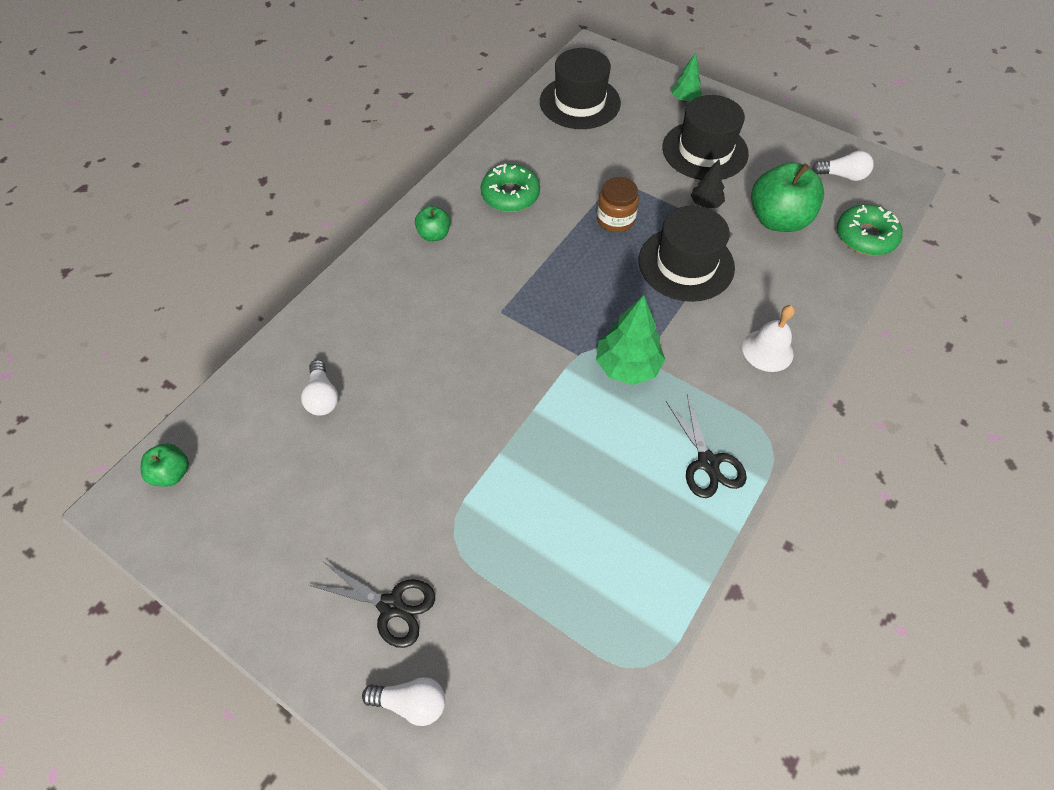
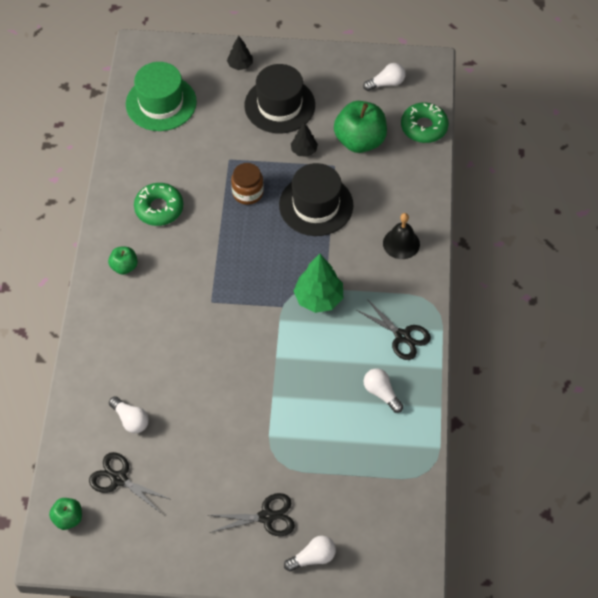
camera: 30 degrees left, 0 degrees up
(259, 457) = (119, 479): none -> black scissors
(580, 102) = (161, 103): black hat -> green hat
(639, 522) = (381, 393): none -> white light bulb
(685, 99) = (240, 65): green tree -> black tree
(767, 350) = (401, 243): white bell -> black bell

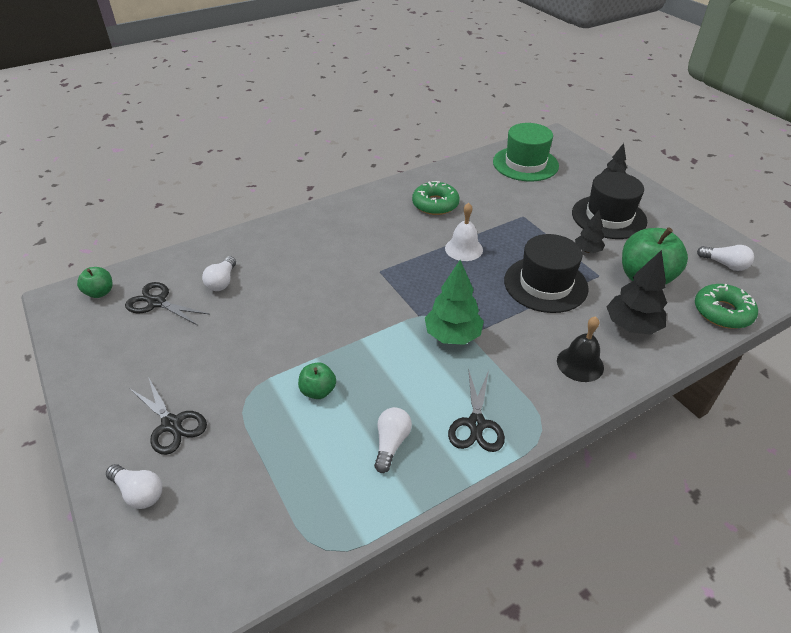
camera: 55 degrees right, 15 degrees down
(119, 479) = (157, 302): black scissors -> black scissors turned 60 degrees counterclockwise
(124, 267) = (364, 212): green apple -> green apple (318, 391)
(233, 228) = (464, 249): none -> white bell
(247, 193) = (506, 240): brown jar -> none
(394, 187) = (632, 326): none -> black tree

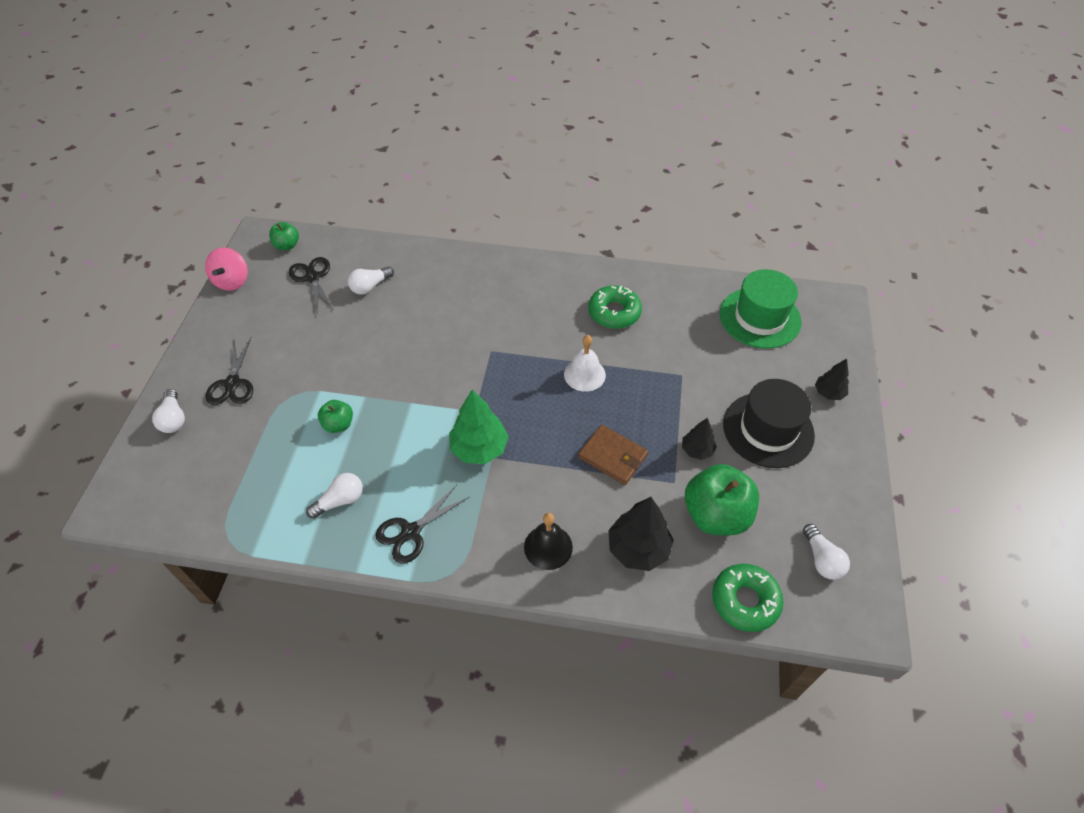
camera: 40 degrees right, 10 degrees up
(71, 347) = (232, 281): none -> pink spinning top
(545, 284) = (613, 456): black hat -> brown wallet

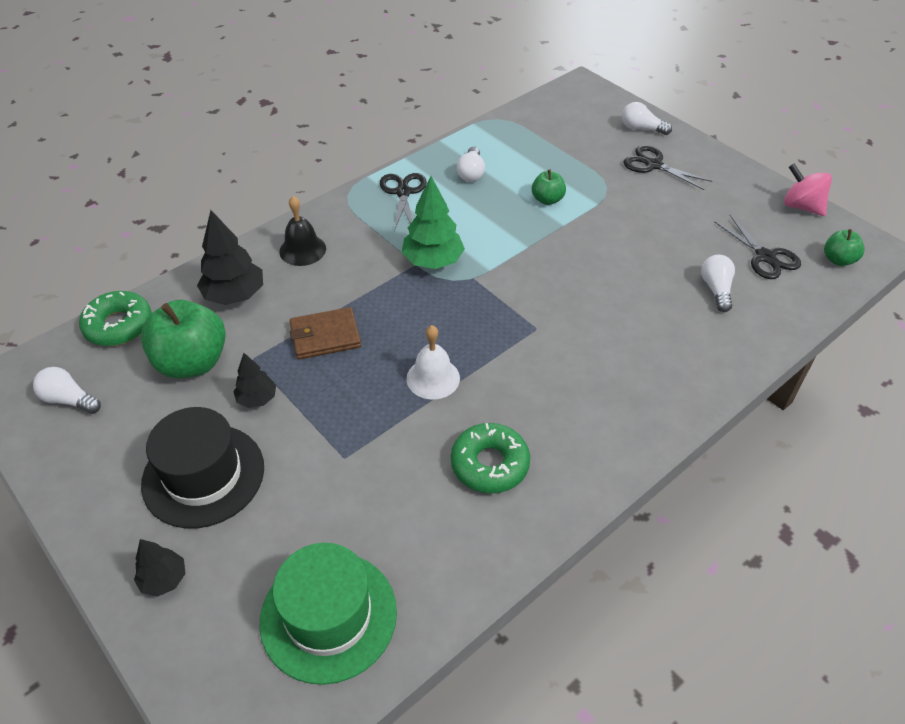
camera: 130 degrees right, 5 degrees down
(312, 277) = (765, 257): black scissors -> black scissors turned 45 degrees clockwise

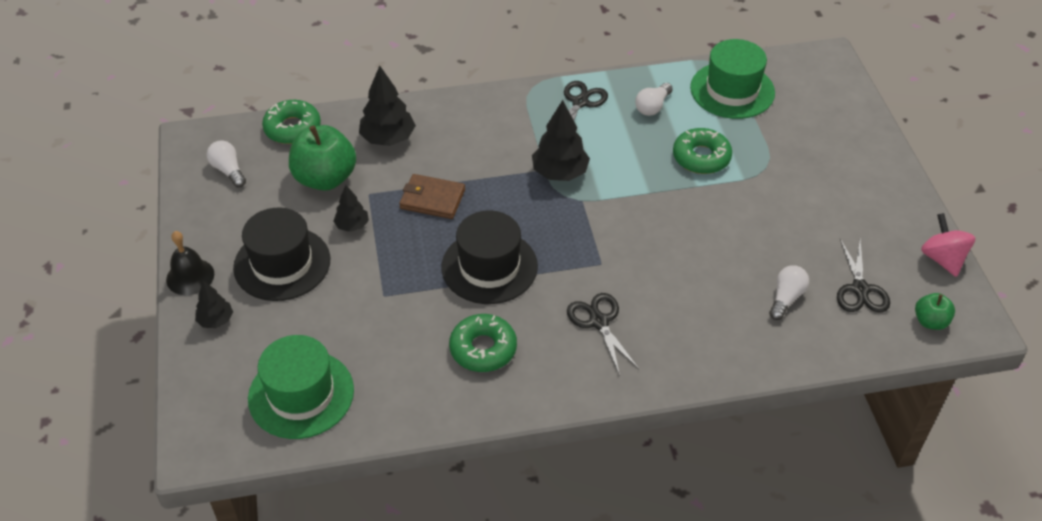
camera: 30 degrees right, 0 degrees up
(302, 250) = (463, 121): black bell -> black bell (190, 276)
(433, 261) = (559, 173): green tree -> black tree
(433, 378) = (489, 267): white bell -> black hat
(527, 136) = (732, 90): none -> green hat
(547, 199) = (701, 157): green apple -> green donut
(641, 129) = (850, 123): white light bulb -> none
(653, 165) = (830, 163): black scissors -> black scissors (599, 322)

